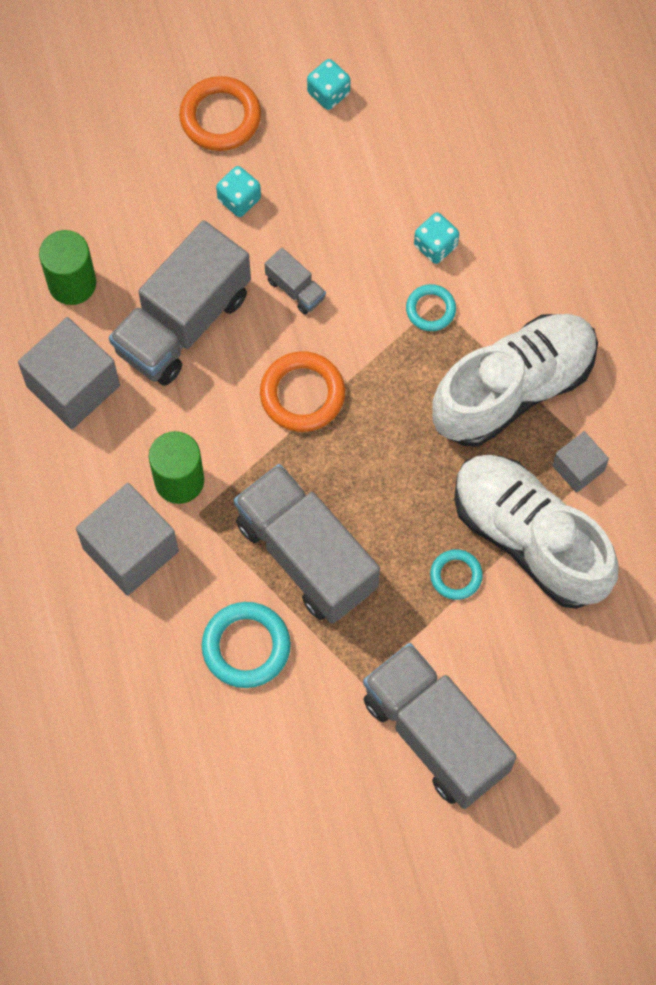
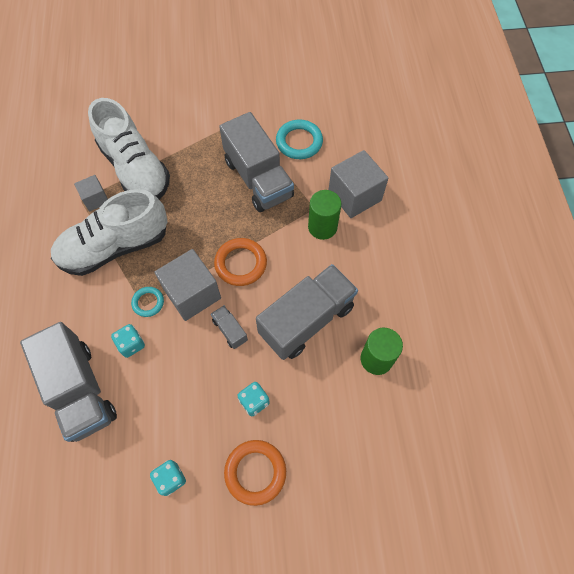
camera: 170 degrees left, 5 degrees down
(73, 386) = (380, 291): grey cube -> grey cube (192, 294)
(435, 734) = (213, 93): grey truck -> grey truck (80, 390)
(456, 576) = (181, 157): turquoise ring -> none

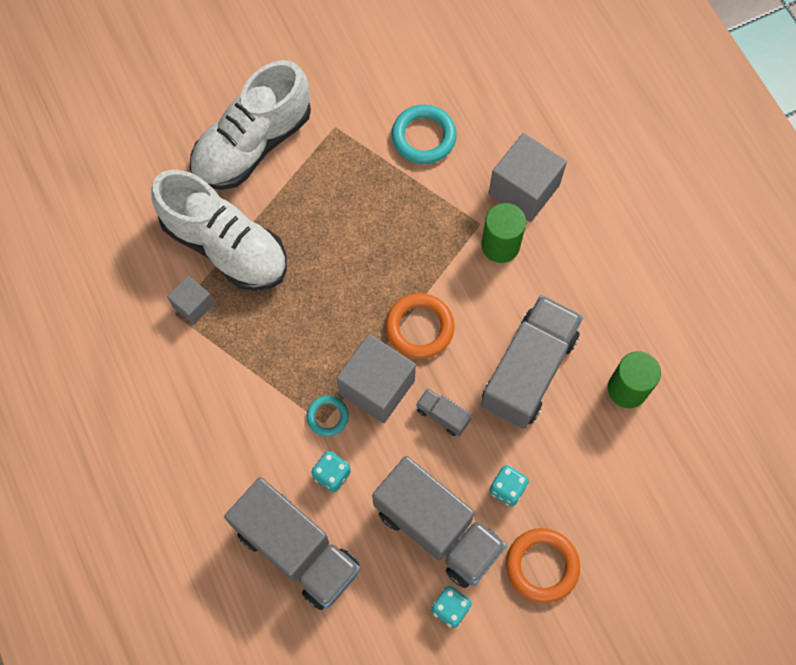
camera: 20 degrees left, 5 degrees up
(115, 247) = (251, 360): white shoe -> white shoe (252, 145)
(258, 179) = (392, 207): grey truck -> grey truck (437, 529)

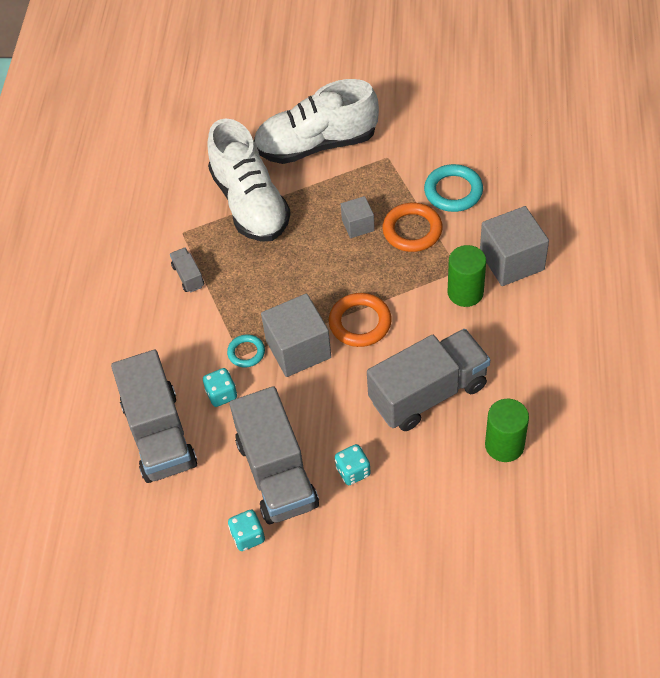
camera: 35 degrees right, 15 degrees down
(193, 305) = (199, 233): grey cube -> grey cube (358, 225)
(443, 415) = (336, 393): grey truck -> grey truck (188, 276)
(542, 566) = (343, 543): orange ring -> orange ring (412, 230)

